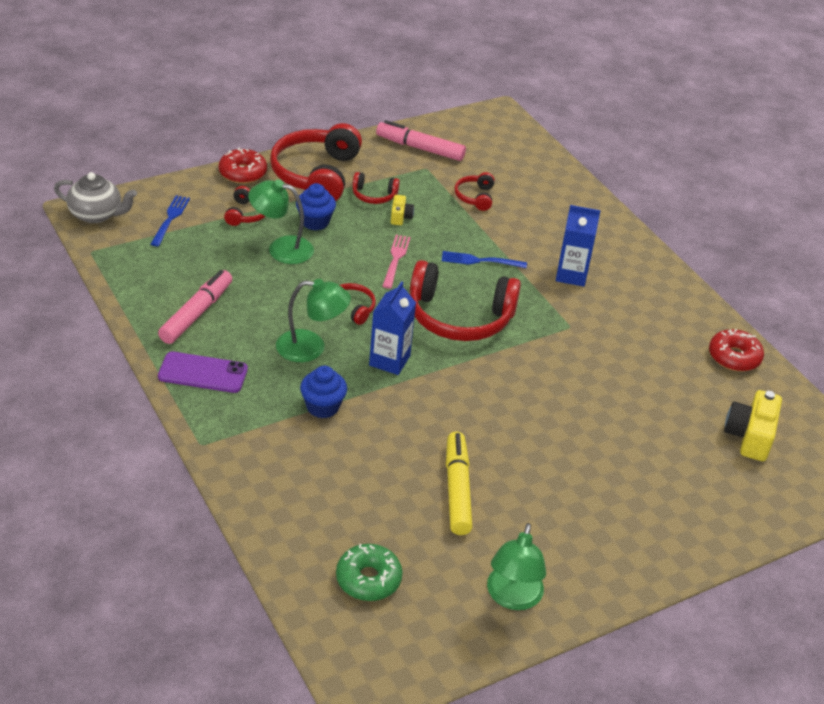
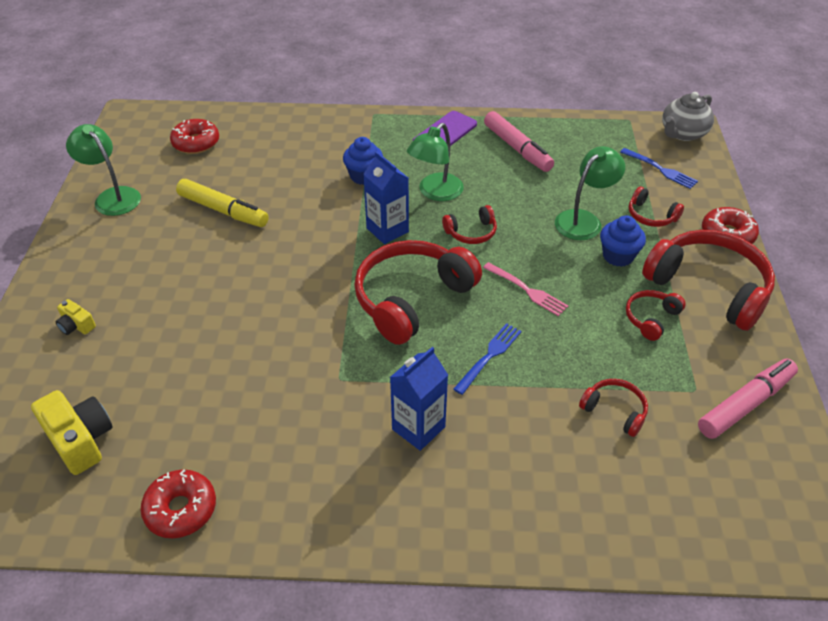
camera: 125 degrees right, 5 degrees up
(368, 579) = (196, 143): green donut -> red donut
(400, 217) = (600, 324): yellow camera -> yellow camera (76, 326)

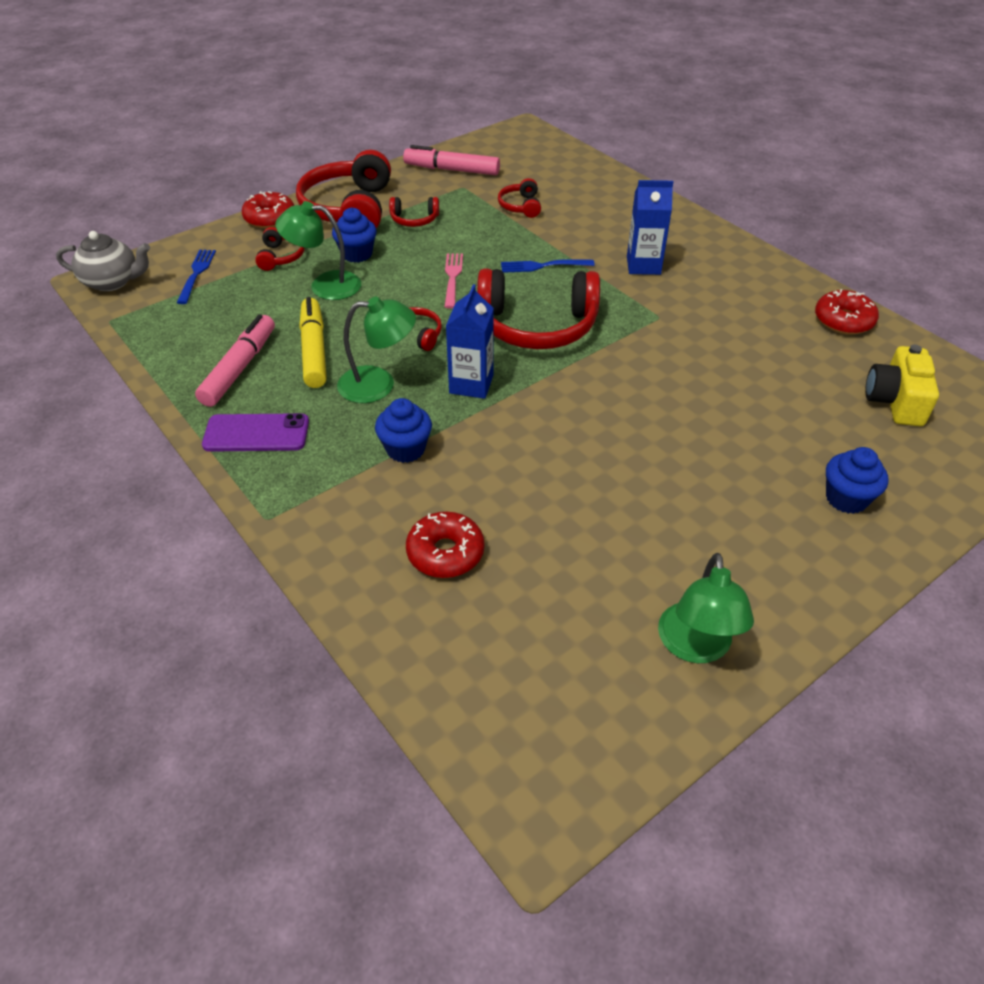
camera: 130 degrees left, 0 degrees up
(76, 326) = (846, 498): yellow camera -> blue cupcake
(196, 143) = (509, 657): red donut -> red donut (445, 553)
(223, 210) = (588, 520): yellow marker -> yellow marker (314, 350)

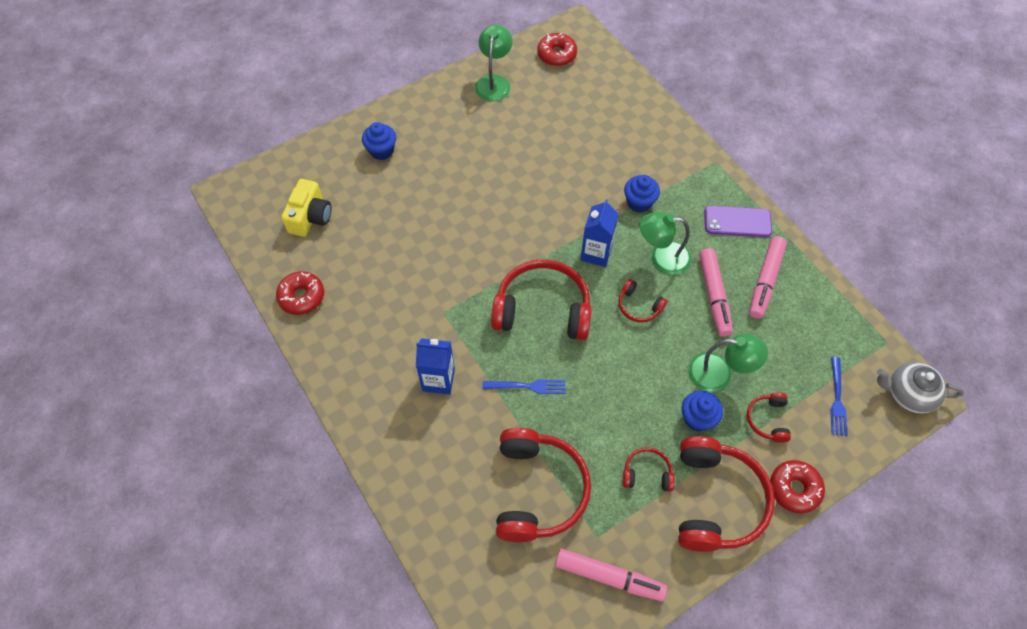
camera: 175 degrees left, 15 degrees up
(314, 350) = (714, 295): yellow marker -> pink marker
(445, 553) = (613, 135): red donut -> red donut (556, 54)
(452, 278) = (609, 375): pink fork -> none
(520, 206) = (537, 490): red headphones -> red headphones, size x2.13

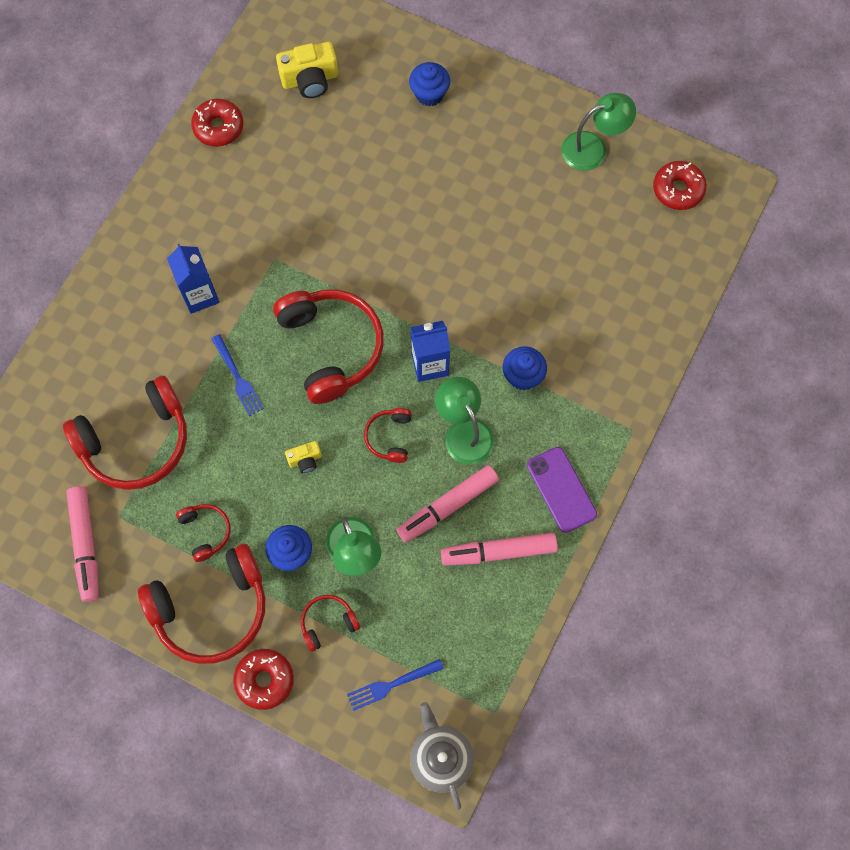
camera: 60 degrees right, 10 degrees up
(625, 371) = (305, 460): none -> yellow camera

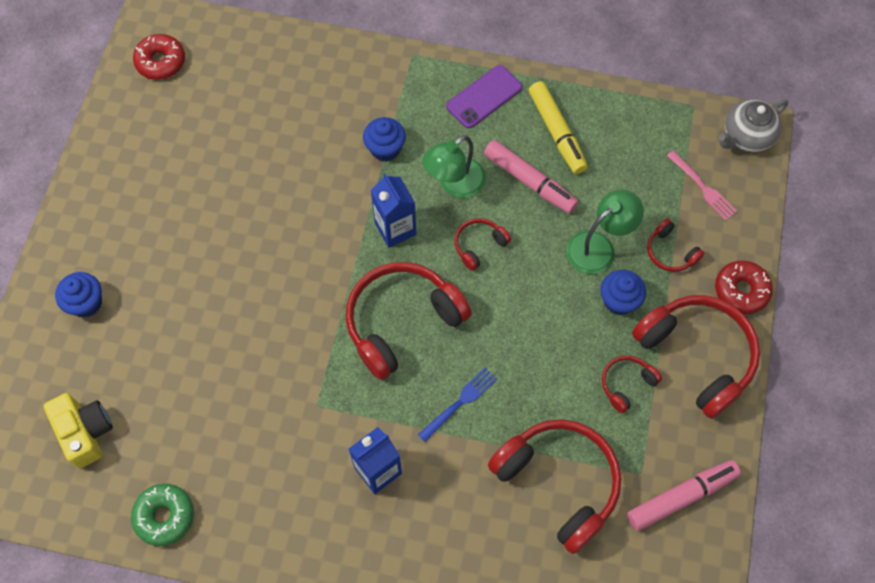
camera: 105 degrees left, 5 degrees down
(218, 127) = (165, 516): red donut -> green donut
(305, 460) = (525, 314): yellow camera -> none
(389, 437) = (479, 245): red headphones -> red headphones turned 150 degrees clockwise
(391, 684) = (702, 187): blue fork -> pink fork
(499, 552) = (556, 132): pink marker -> yellow marker
(593, 148) = (127, 139): green lamp -> none

